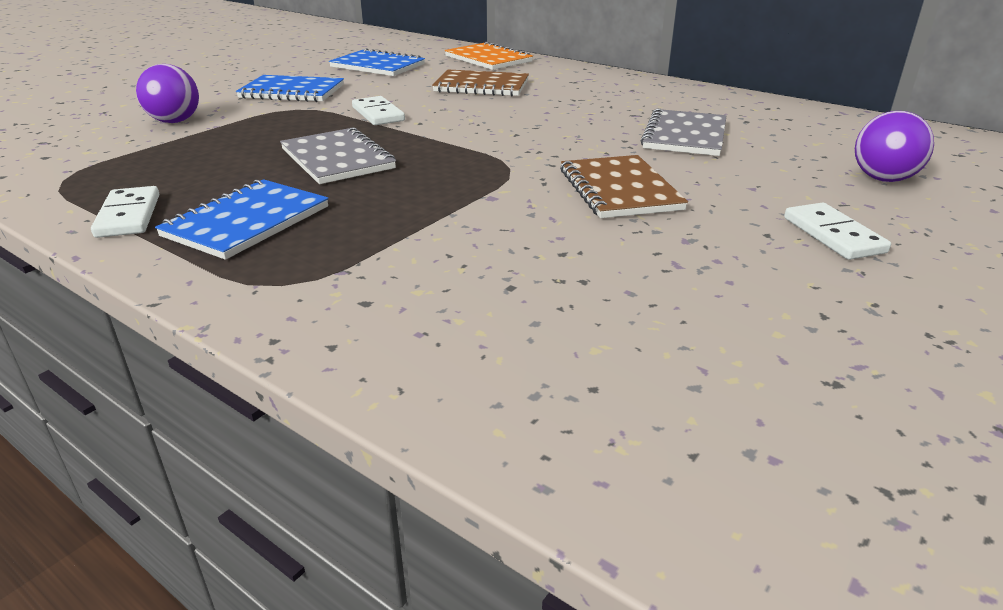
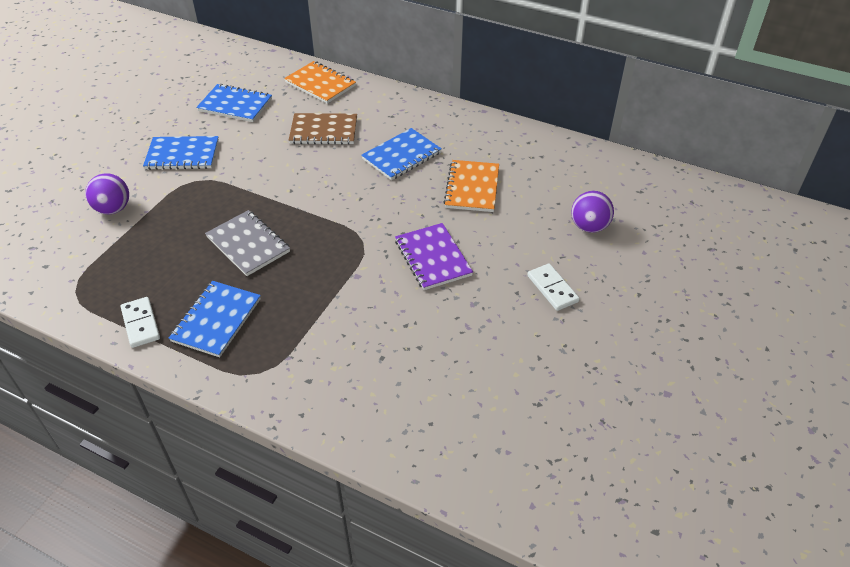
camera: 10 degrees left, 15 degrees up
(378, 114) = (258, 182): white domino -> none
(583, 107) = (401, 156): none -> blue notebook
(619, 190) = (433, 258): brown notebook -> purple notebook
(685, 136) = (472, 188): grey notebook -> orange notebook

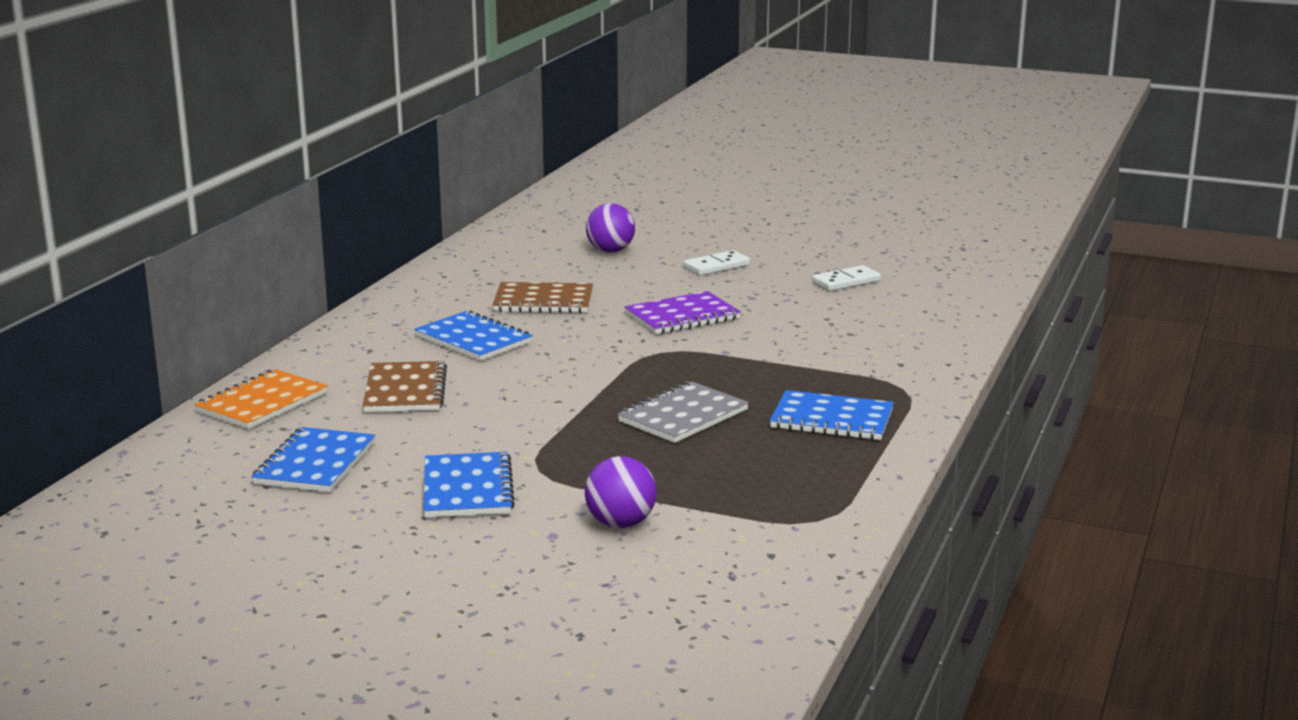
camera: 95 degrees left, 25 degrees down
(141, 324) = (858, 464): white domino -> white domino (846, 282)
(472, 188) = (543, 301): orange notebook -> brown notebook

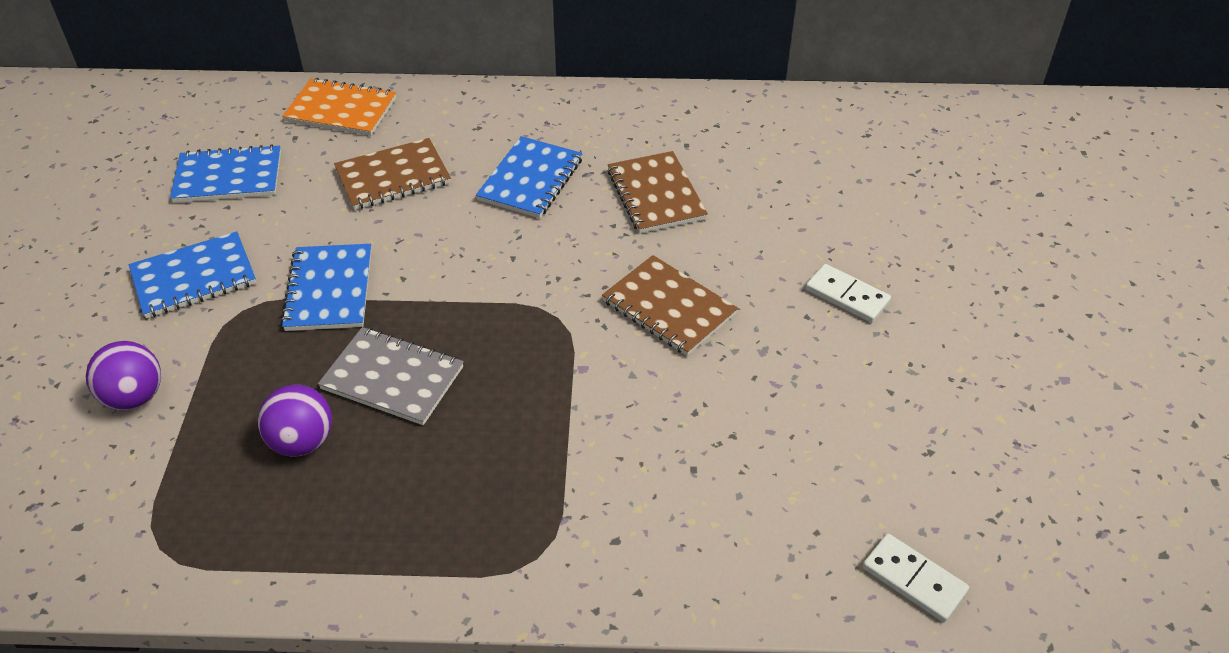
camera: 70 degrees right, 25 degrees up
(610, 251) = (837, 200): purple ball -> purple ball (302, 441)
(682, 316) = (669, 307): purple notebook -> brown notebook
(832, 419) = (421, 506): blue notebook -> blue notebook (329, 290)
(846, 282) = (873, 427): white domino -> white domino (914, 579)

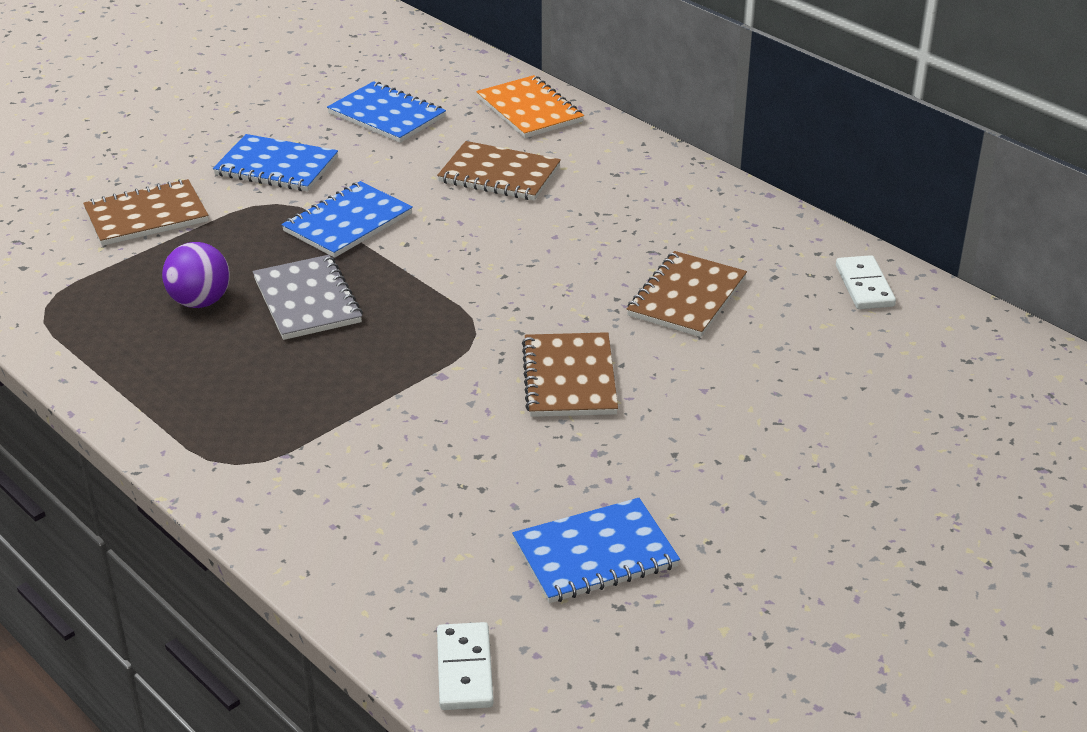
camera: 45 degrees right, 10 degrees down
(134, 397) = (146, 216): purple ball -> brown notebook
(530, 180) = (600, 231): blue notebook -> blue notebook (595, 554)
(846, 296) = (734, 462): white domino -> white domino (864, 286)

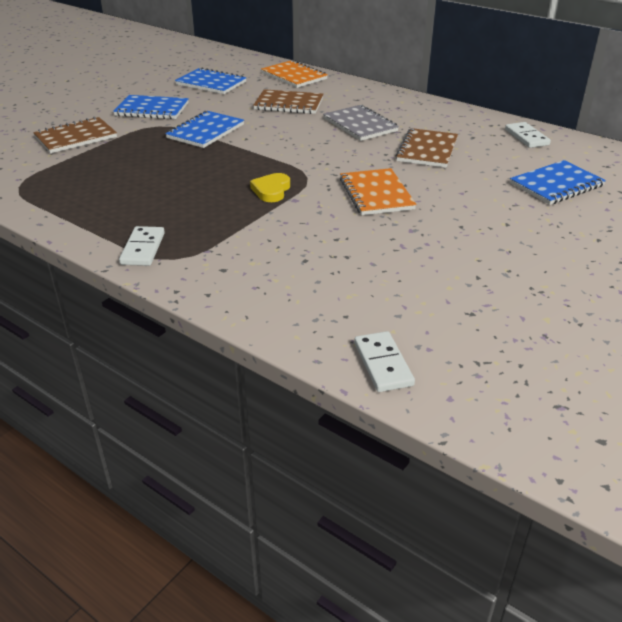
camera: 10 degrees left, 0 degrees up
(197, 441) = (143, 248): none -> white domino
(200, 302) = (123, 176): purple ball -> none
(307, 300) = (193, 170): grey notebook -> grey notebook (360, 125)
(412, 354) = (271, 190): none -> yellow heart
(569, 378) = (376, 194): brown notebook -> orange notebook
(595, 554) = (439, 285): blue notebook -> blue notebook (556, 185)

